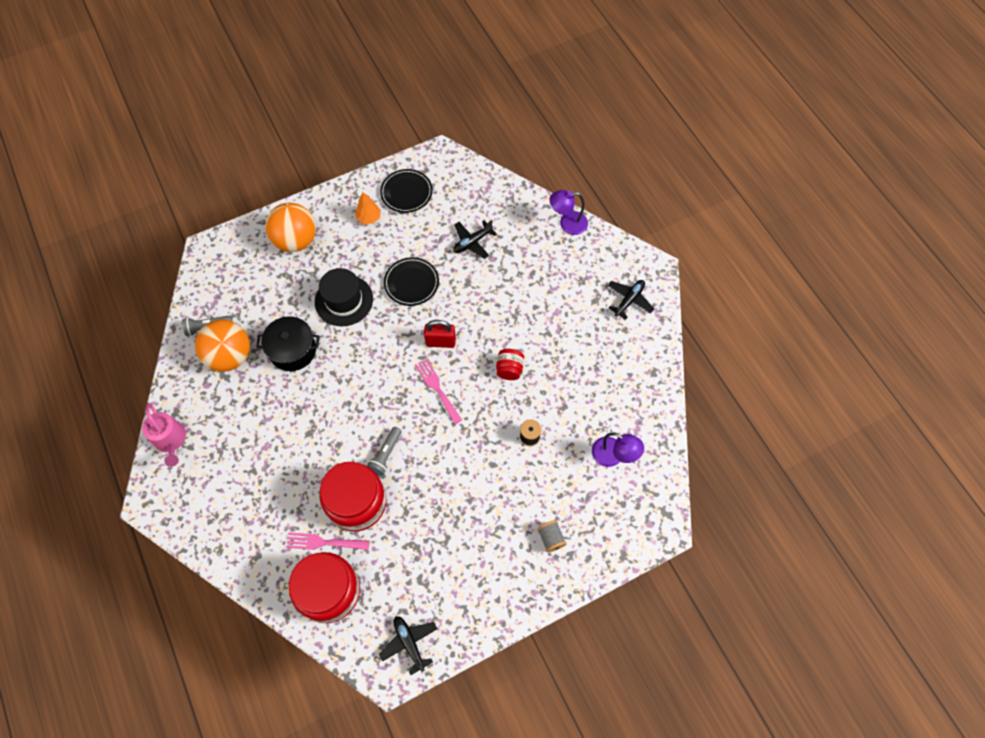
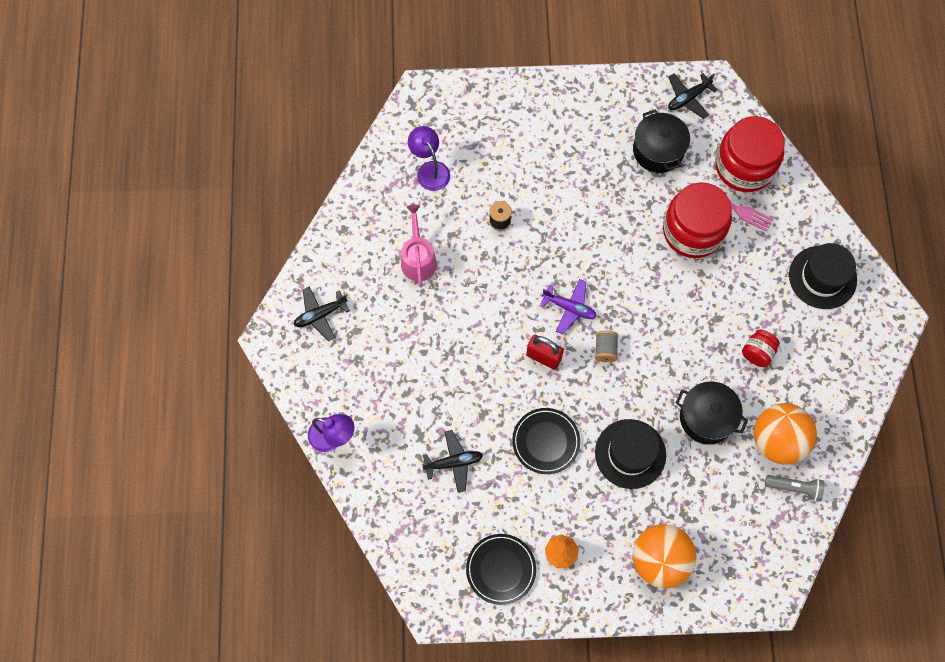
camera: 155 degrees left, 5 degrees up
(170, 440) = (863, 372): pink watering can -> pink watering can (418, 259)
(225, 510) = (822, 277): none -> black hat
(386, 454) = (648, 264): grey flashlight -> none
(409, 643) = (688, 98): black plane -> black plane turned 60 degrees clockwise
(417, 570) = (658, 150): none -> black pot
(437, 388) = (569, 308): pink fork -> purple plane
(509, 369) = (486, 295): red jar -> red jar (757, 353)
(551, 538) = (526, 126): grey spool -> grey spool (605, 349)

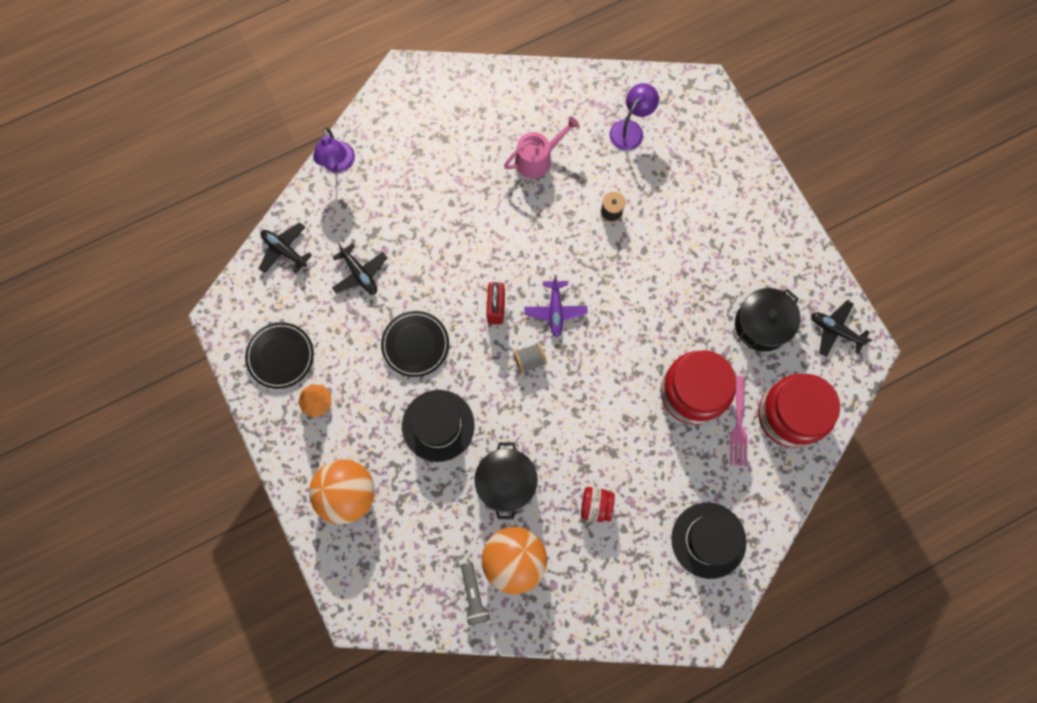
camera: 65 degrees right, 5 degrees up
(320, 315) = (444, 103): black plane -> black plane (284, 250)

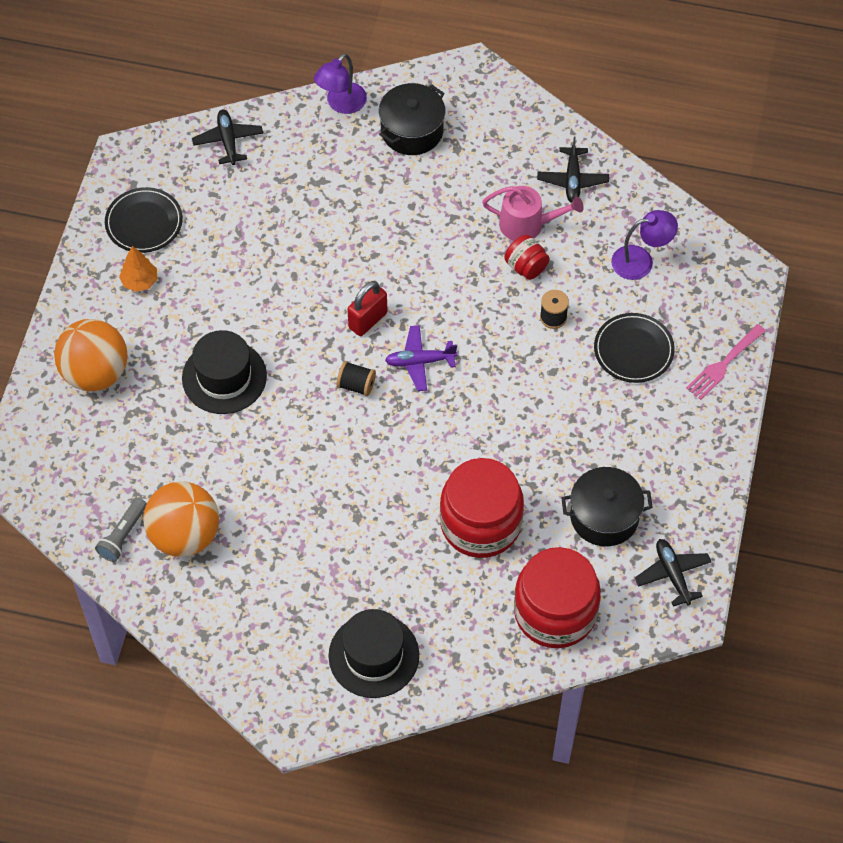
camera: 40 degrees right, 15 degrees down
(360, 274) = (275, 206): black plane -> black plane (572, 180)
(415, 344) = (267, 298): black plate -> black plate (633, 350)
(506, 482) = (238, 468): black pot -> black pot (412, 131)
(529, 360) = (356, 385): grey spool -> black spool
(555, 311) = (420, 361): purple plane -> purple plane turned 45 degrees clockwise
(596, 505) = (299, 547): red jar -> red jar (526, 266)
(738, 425) = (497, 583): pink fork -> pink fork (723, 364)

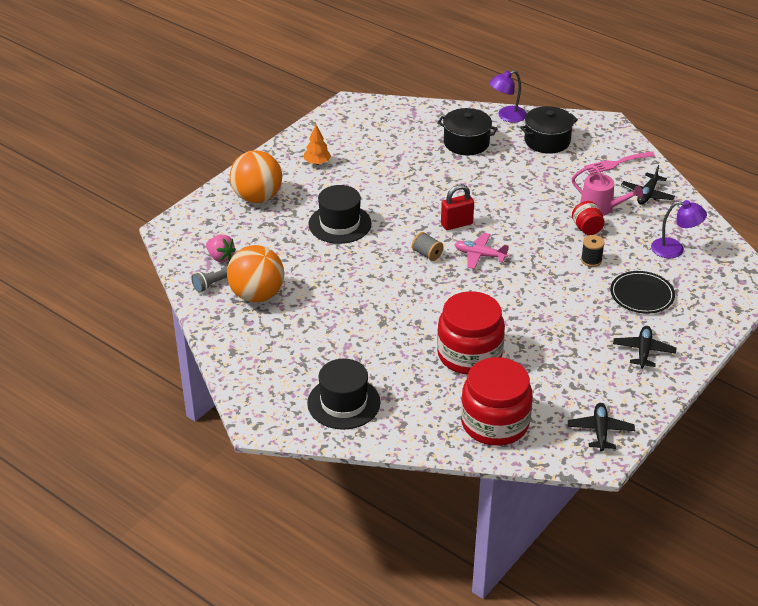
camera: 25 degrees right, 20 degrees down
(105, 492) = (220, 257): none -> pink strawberry
(144, 222) = (339, 136): black plate -> none
(228, 141) = (420, 114): black plane -> black plane (643, 351)
(356, 385) = (427, 254): black spool -> grey spool
(420, 361) = (479, 255): purple plane -> pink plane
(604, 516) = (565, 380): black pot -> black pot (466, 143)
(723, 364) = (708, 323): pink fork -> pink fork (616, 163)

